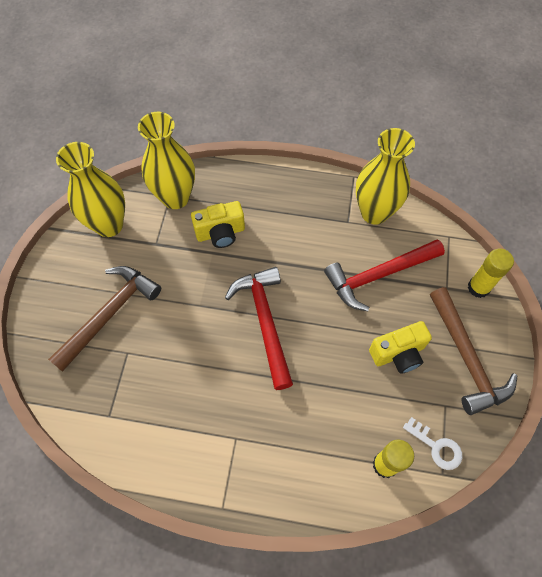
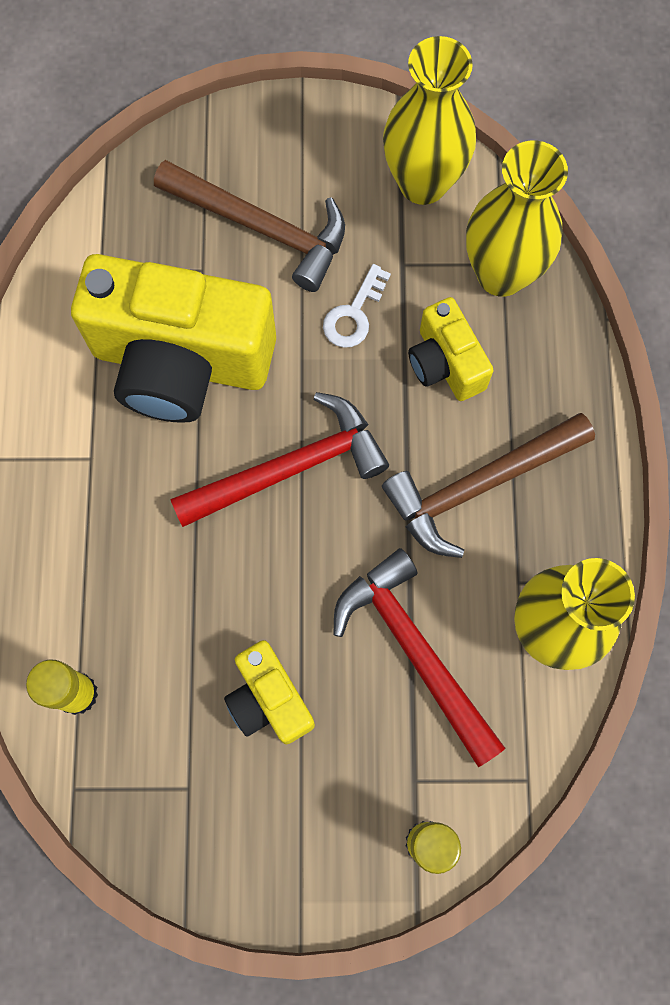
camera: 80 degrees right, 10 degrees up
(184, 373) = (181, 362): none -> yellow camera
(437, 447) = (116, 777): white key -> white key (354, 314)
(466, 358) = (281, 823): brown hammer -> brown hammer (480, 485)

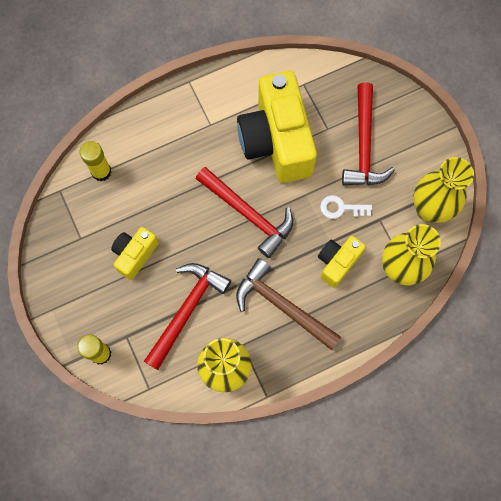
camera: 65 degrees right, 0 degrees up
(261, 227) = (364, 145): brown hammer -> red hammer

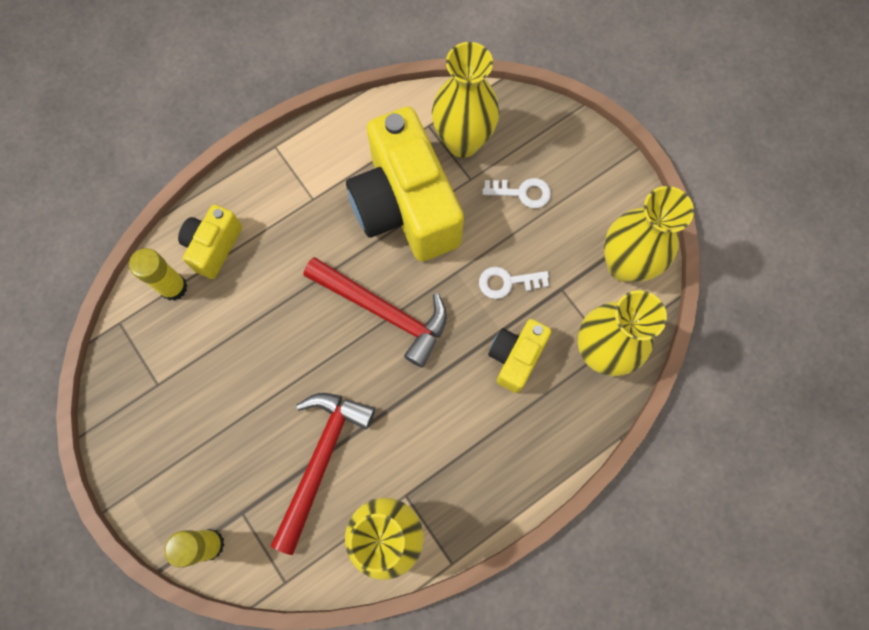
camera: 10 degrees left, 0 degrees up
(135, 255) = (237, 394): yellow camera -> yellow camera (214, 247)
(282, 306) = (451, 430): brown hammer -> none
(327, 100) = (463, 141): none -> yellow vase
(364, 145) = (522, 192): red hammer -> white key

